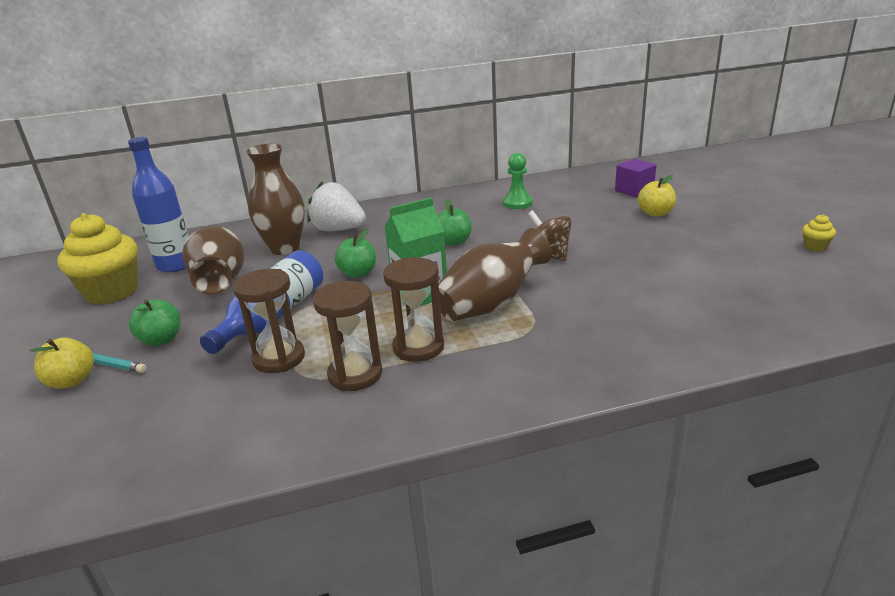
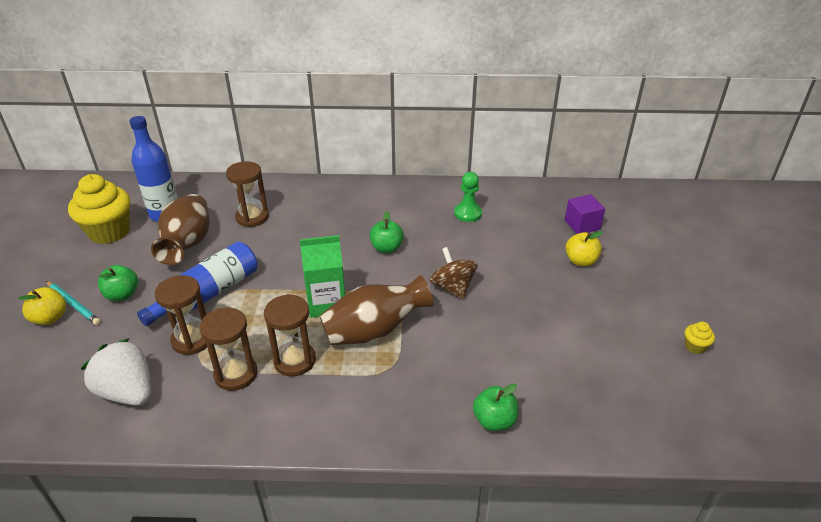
camera: 15 degrees right, 10 degrees up
(284, 248) = (252, 217): brown vase -> brown hourglass
(338, 230) = (303, 206): white strawberry -> white strawberry (128, 392)
(358, 273) = (292, 264): green apple -> green apple (494, 420)

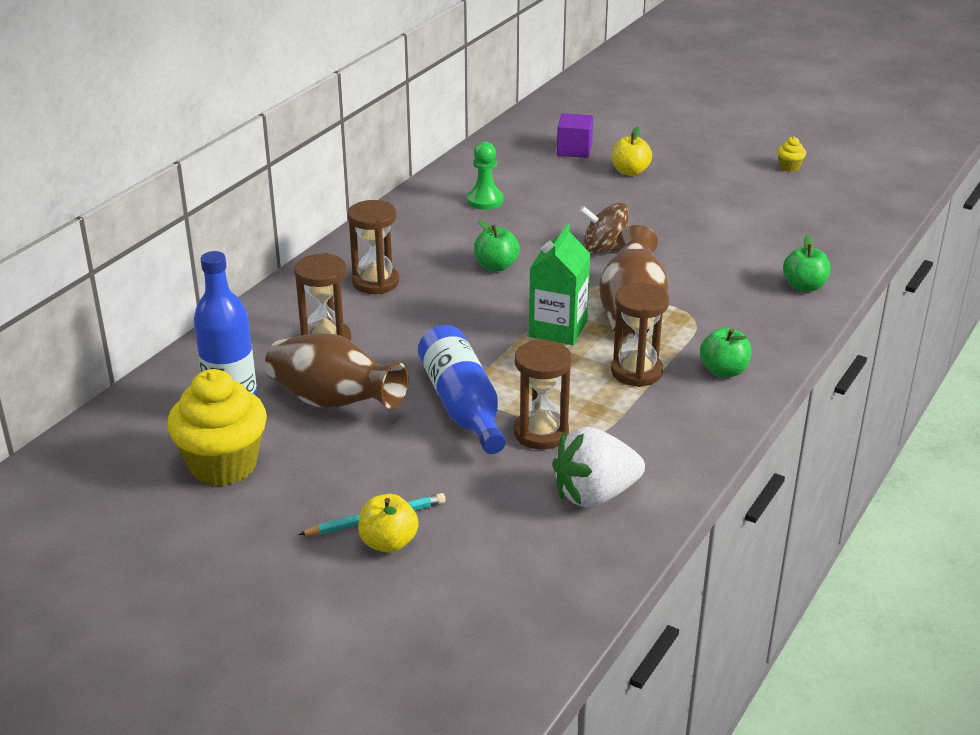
camera: 60 degrees left, 5 degrees down
(122, 295) = (396, 473): green apple -> green apple (723, 371)
(236, 374) = (626, 414): brown hourglass -> brown hourglass (375, 282)

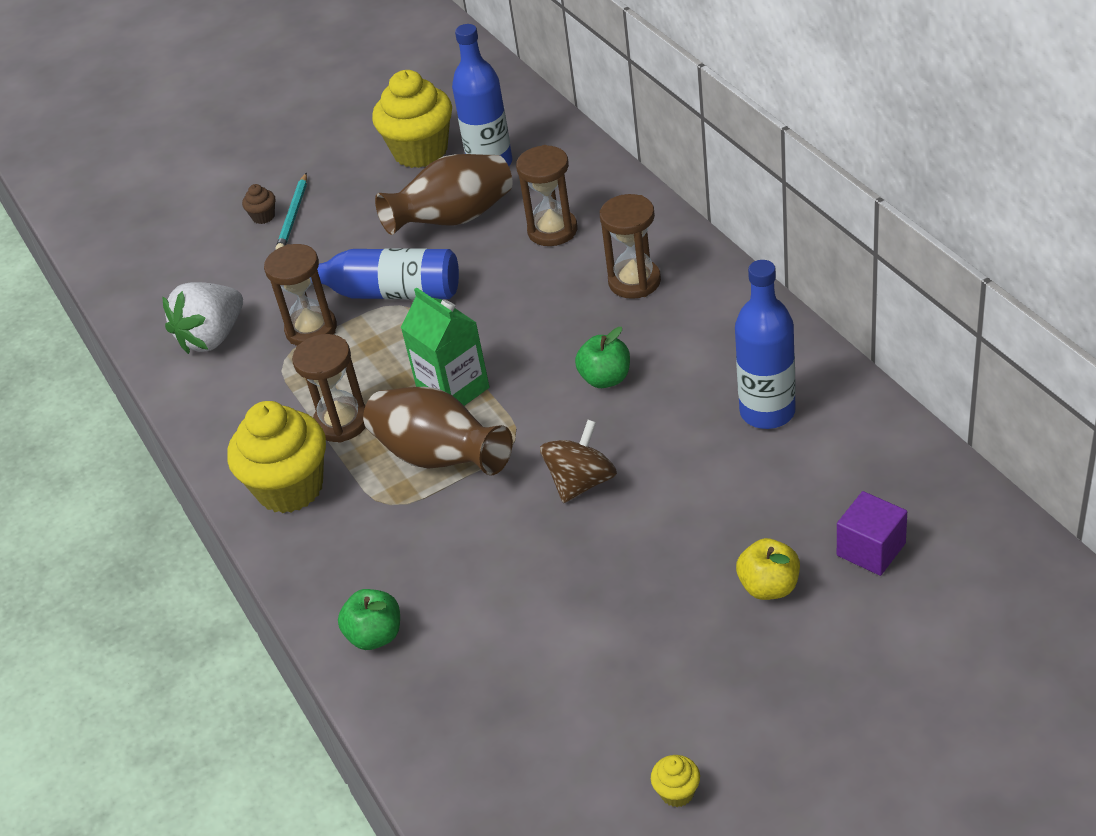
camera: 125 degrees right, 10 degrees up
(388, 543) = (263, 216): yellow apple -> brown cupcake
(485, 200) = (767, 412): green pawn -> blue bottle
(595, 495) = (212, 337): white strawberry -> white strawberry turned 150 degrees counterclockwise
(723, 371) = (290, 488): green apple -> yellow cupcake

